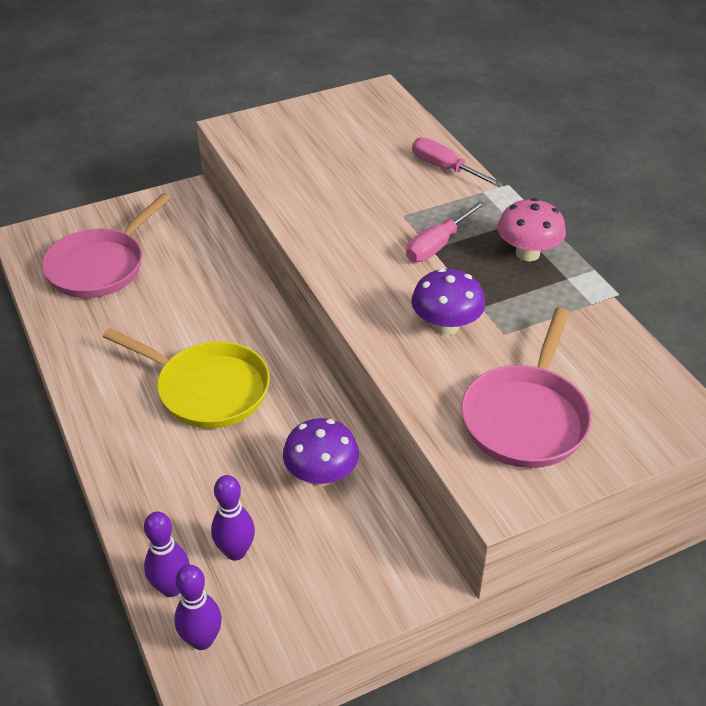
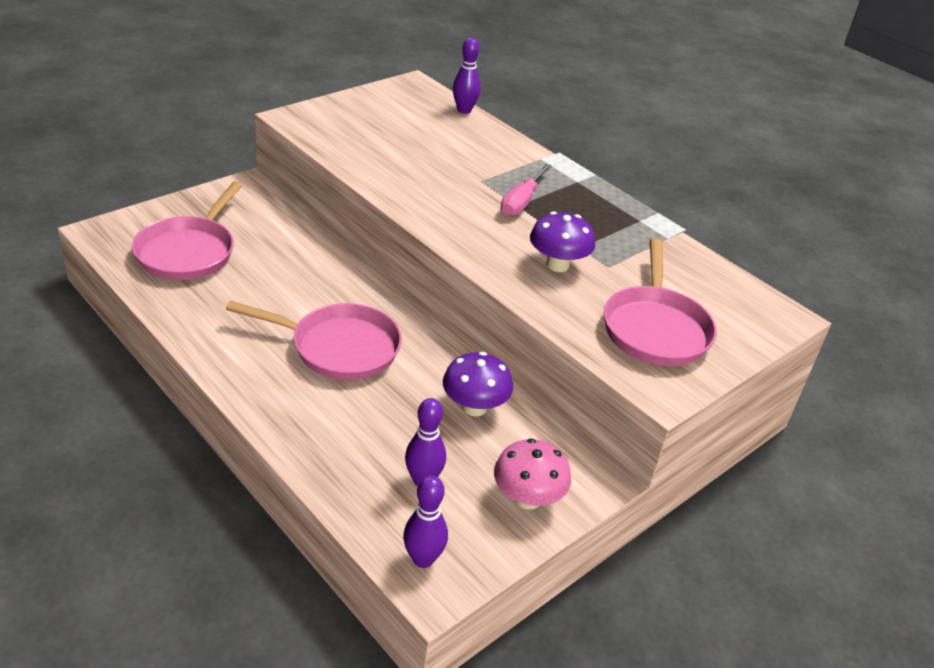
camera: 20 degrees left, 5 degrees down
(171, 587) = (375, 519): purple bowling pin -> purple bowling pin (464, 110)
(207, 389) = (339, 347): yellow pan -> pink pan
(445, 169) = (501, 142): pink screwdriver -> none
(527, 253) = (599, 204): pink mushroom -> pink mushroom (527, 498)

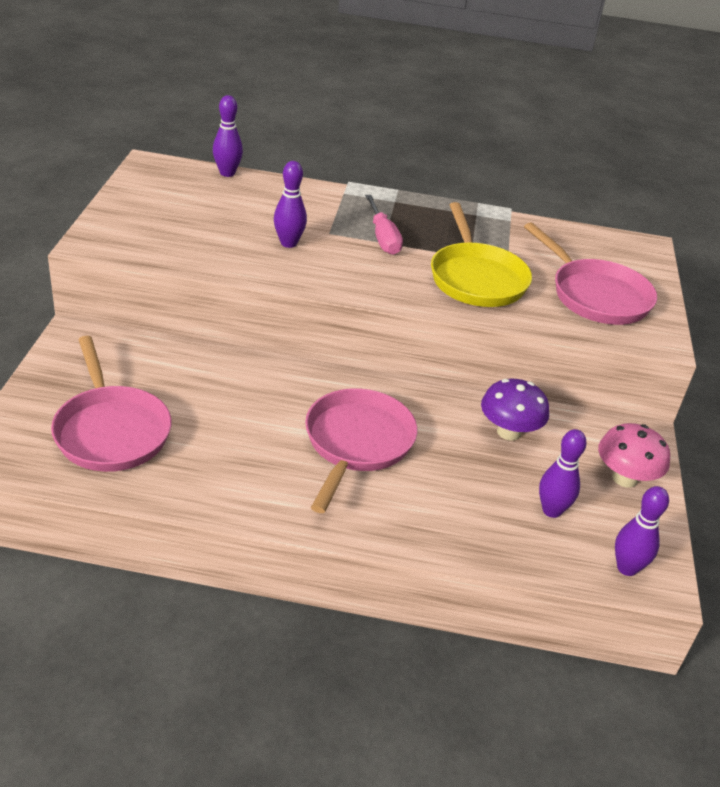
camera: 40 degrees left, 0 degrees up
(339, 347) = (357, 443): pink pan -> pink pan turned 45 degrees counterclockwise
(435, 174) = (288, 243): none -> purple bowling pin
(557, 265) = (476, 278): purple mushroom -> yellow pan

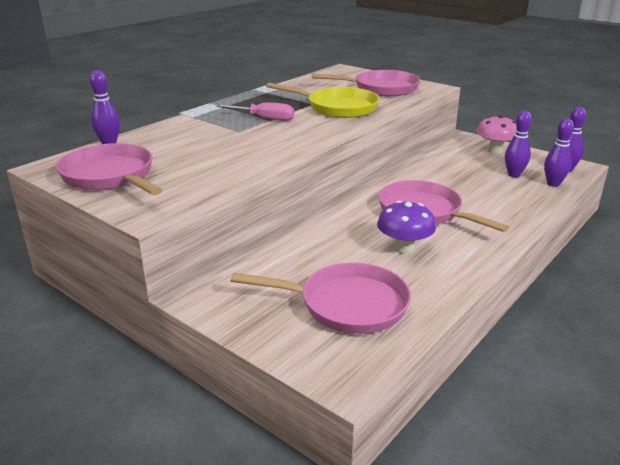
camera: 55 degrees left, 10 degrees down
(154, 200) = (110, 176): none -> pink pan
(288, 243) = (238, 145): purple bowling pin -> purple bowling pin (553, 184)
(509, 432) = (440, 167): purple mushroom -> purple mushroom (404, 248)

